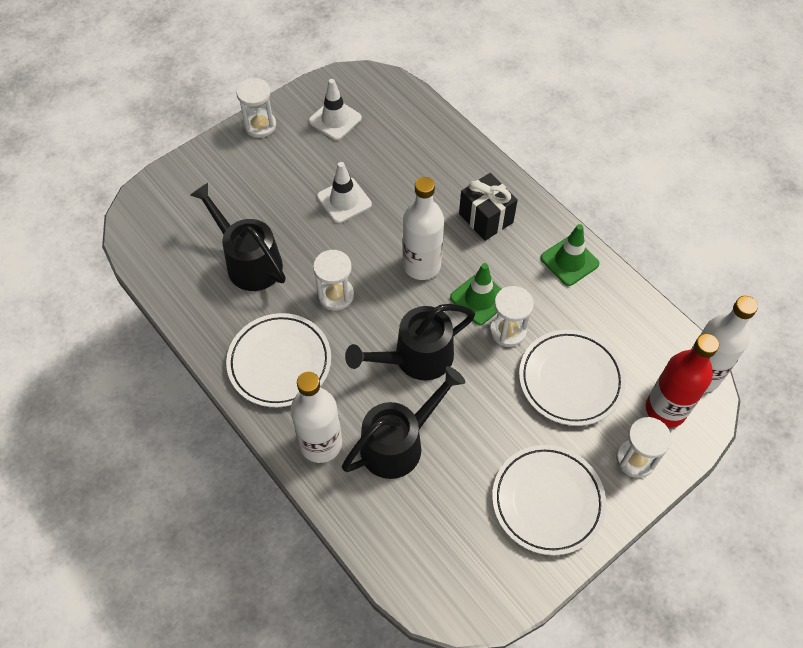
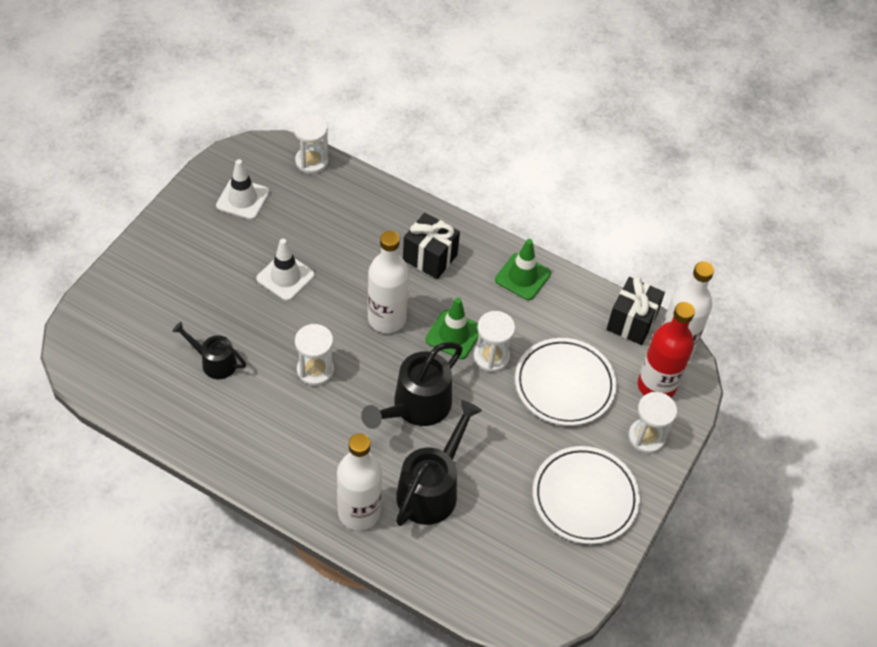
camera: 25 degrees left, 5 degrees down
(248, 261) = (214, 362): black watering can -> black watering can, size x0.60
(260, 125) = (167, 224): white hourglass -> white hourglass (311, 161)
(279, 362) = (287, 449): white plate -> none
(664, 337) = (632, 322): none -> black gift

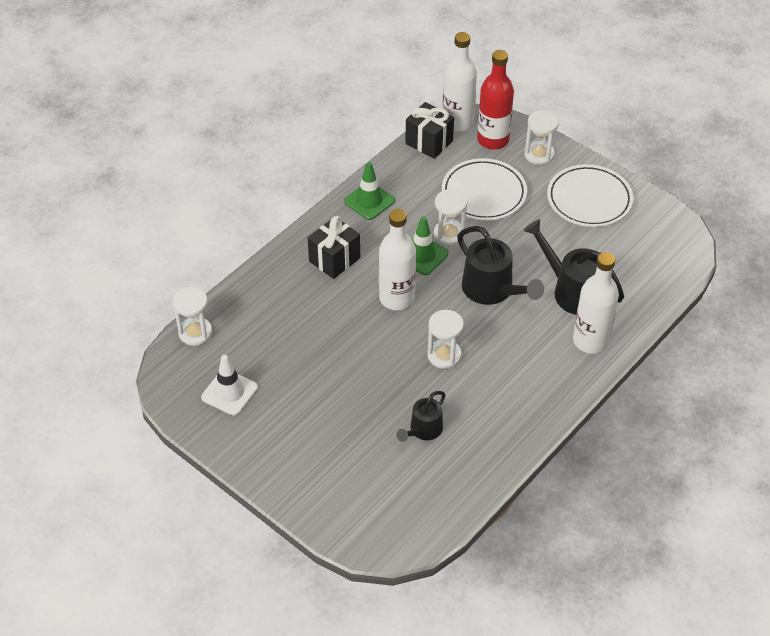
camera: 75 degrees left, 5 degrees down
(285, 277) = (334, 367): white traffic cone -> none

